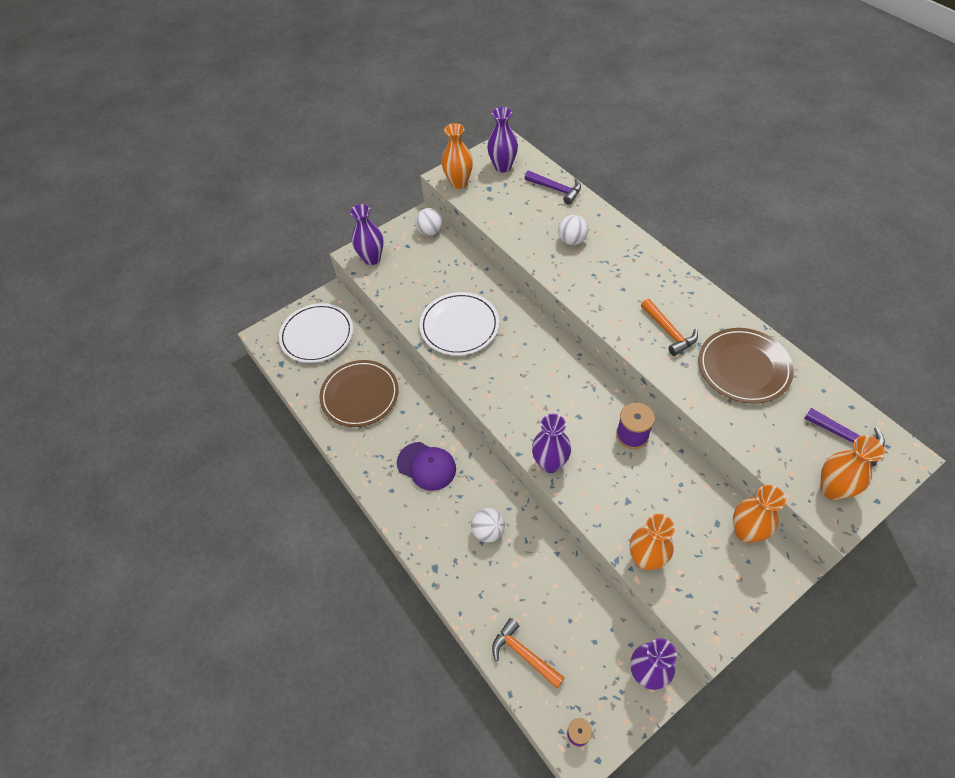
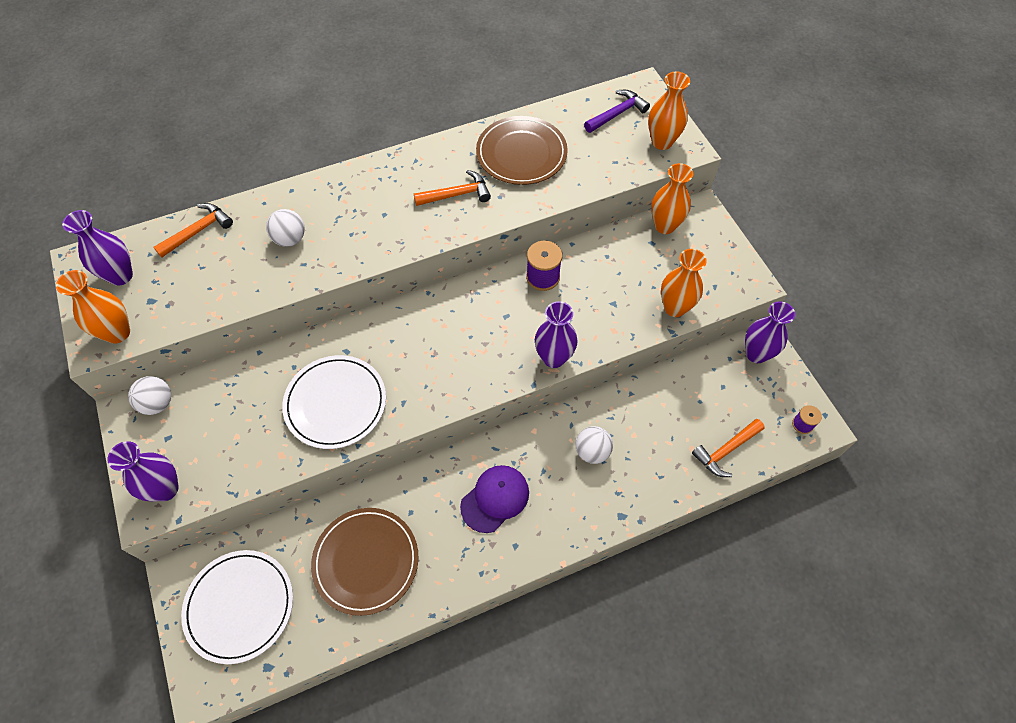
camera: 80 degrees left, 5 degrees up
(556, 189) = (198, 231): purple hammer -> orange hammer

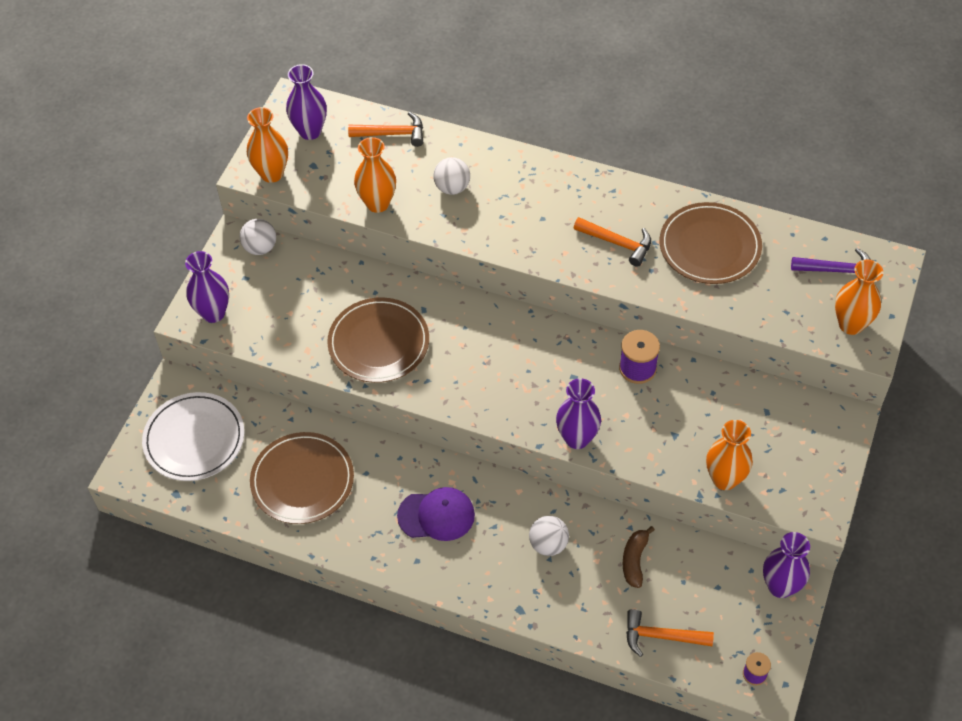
camera: 45 degrees right, 5 degrees down
(335, 403) = (378, 343): white plate -> brown plate
(657, 413) = (634, 560): none -> brown banana
(665, 226) = (796, 406): orange vase -> orange vase (377, 203)

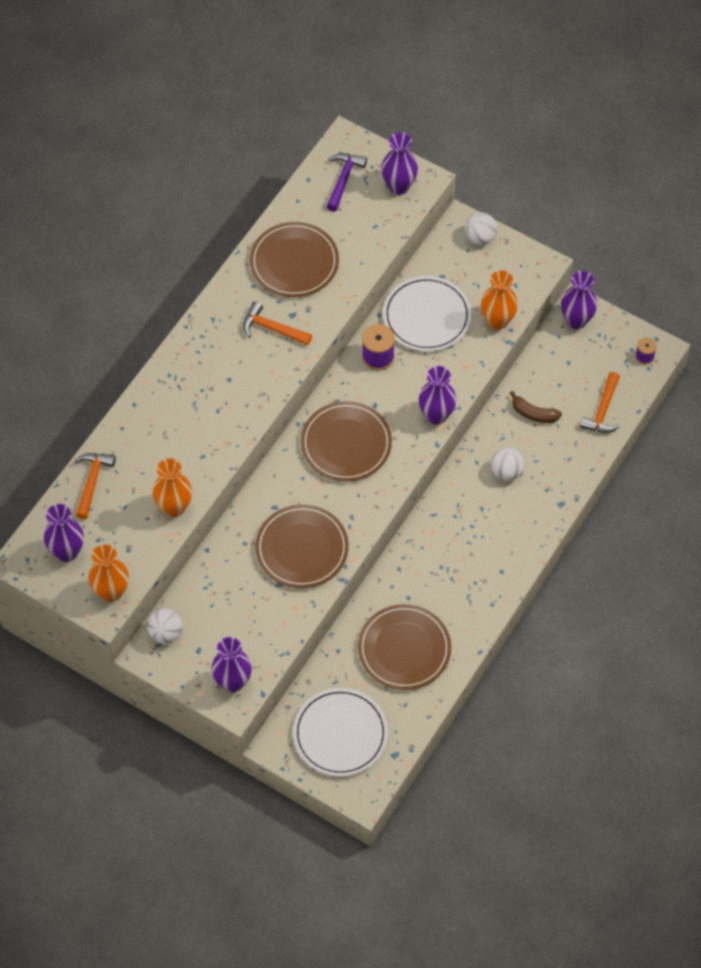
camera: 80 degrees left, 5 degrees up
(436, 515) = (462, 549): purple cap -> none
(452, 188) = (173, 443): white ball -> white ball (480, 237)
(517, 359) = (346, 444): none -> brown plate
(617, 243) = (272, 328): orange hammer -> orange hammer turned 105 degrees counterclockwise
(706, 406) = (427, 316): none -> white plate
(851, 324) = (399, 186): orange vase -> purple vase

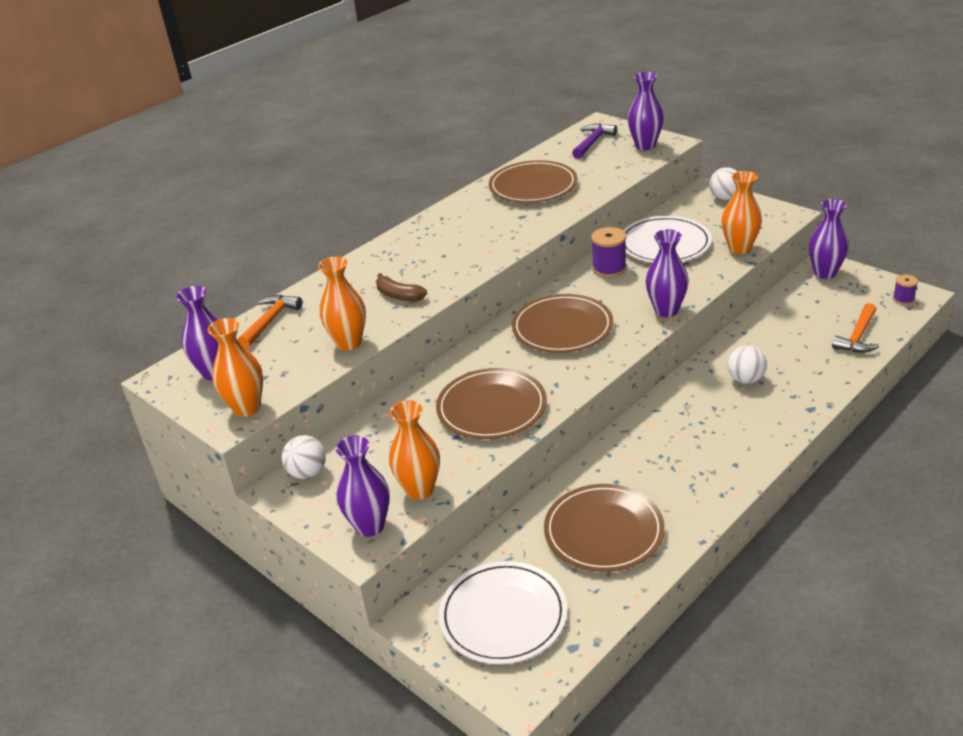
camera: 15 degrees right, 25 degrees down
(262, 643) = (419, 490): none -> orange vase
(272, 328) = (499, 224): orange hammer -> none
(534, 413) = (778, 336): brown banana -> brown banana (399, 295)

